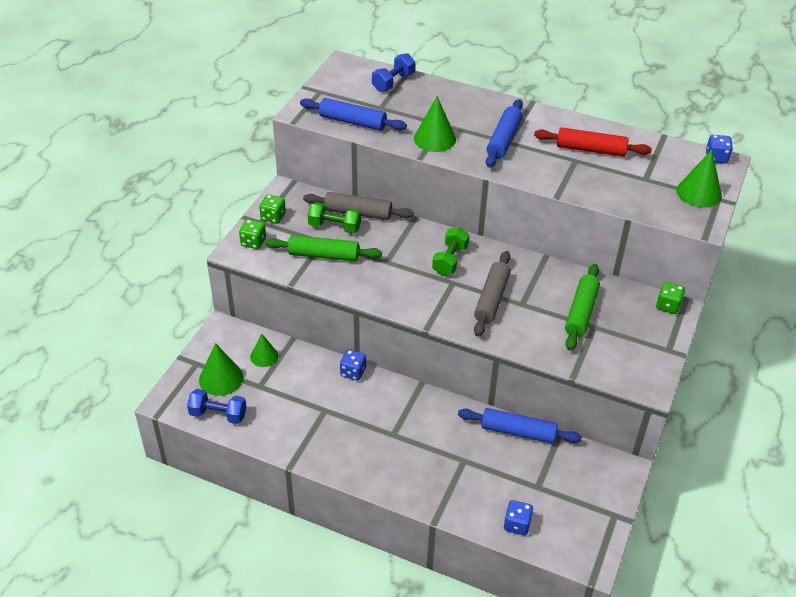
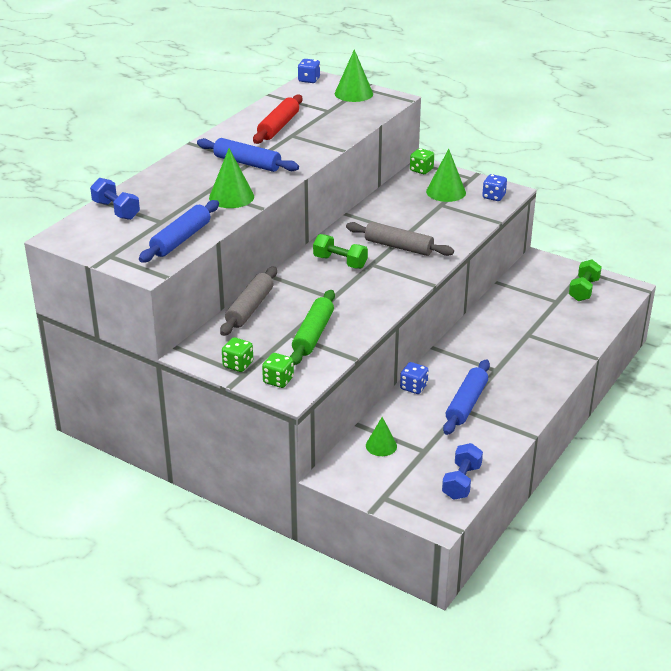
camera: 80 degrees left, 10 degrees down
(221, 378) = (409, 478): green cone -> green cone (446, 192)
(334, 227) = (269, 325): green dumbbell -> green dumbbell (583, 290)
(517, 524) = (595, 316): blue dice -> blue dice (493, 196)
(518, 432) = (497, 303): blue rolling pin -> blue rolling pin (466, 404)
(581, 312) = (423, 207): green rolling pin -> none

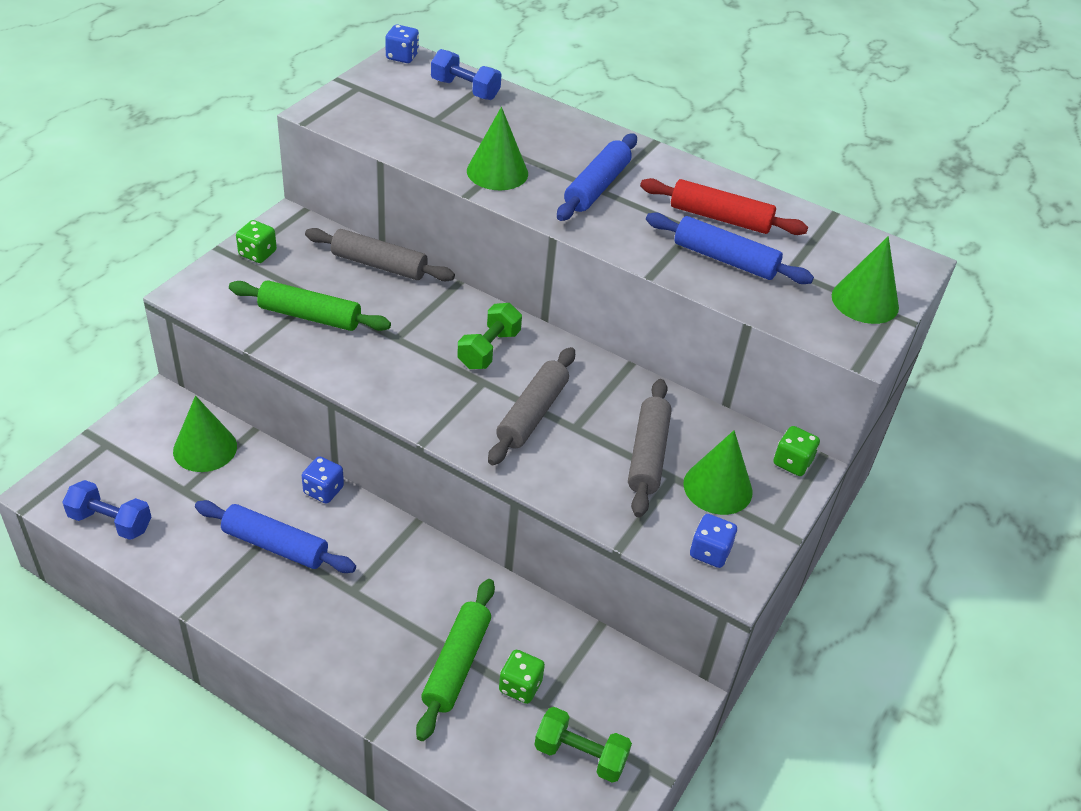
camera: 85 degrees right, 10 degrees up
(116, 210) = (465, 89): blue dumbbell -> blue dumbbell turned 75 degrees clockwise
(181, 239) = (388, 133): blue rolling pin -> blue rolling pin (725, 259)
(278, 380) = (217, 284): green dice -> green dice (520, 686)
(309, 80) = (904, 255): blue dice -> blue dice (402, 57)
(381, 446) = (205, 448): green cone -> green cone, size x1.54
(425, 211) = (648, 454): none -> grey rolling pin
(539, 329) = (456, 664): none -> green rolling pin

